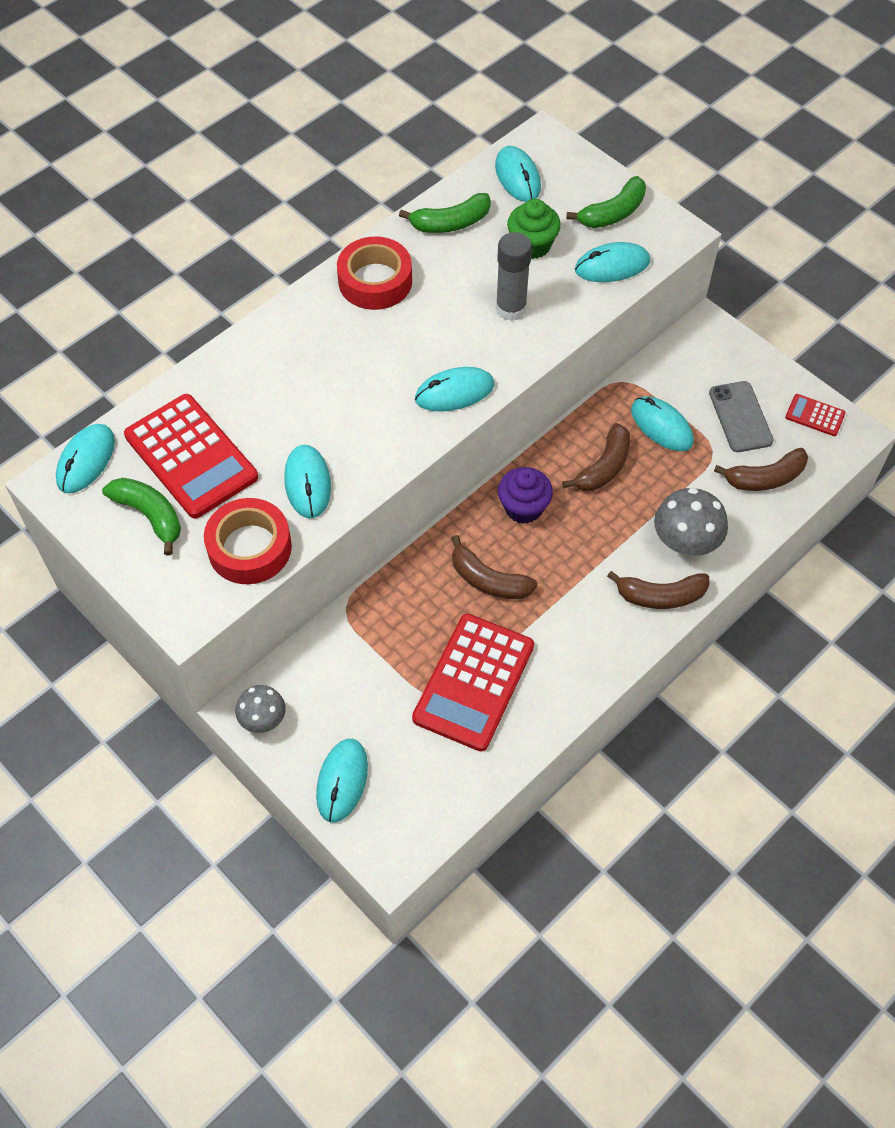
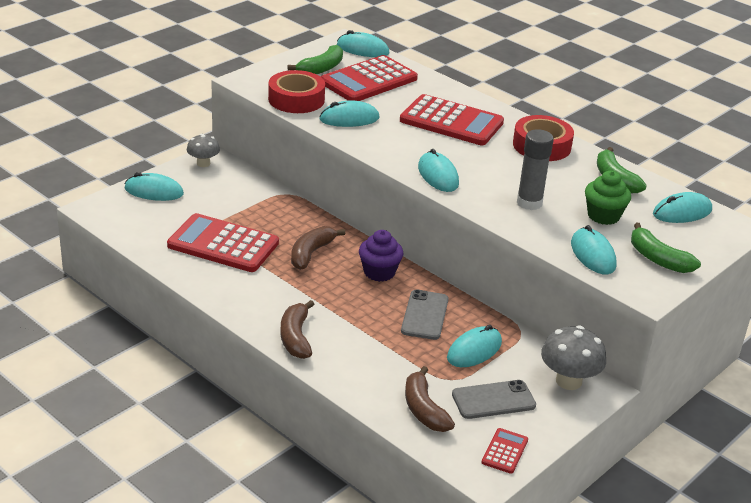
camera: 85 degrees right, 25 degrees down
(314, 368) = (451, 121): none -> red calculator
(604, 467) = (424, 315): brown banana -> grey phone
(685, 542) = (349, 355): grey mushroom -> grey mushroom (568, 381)

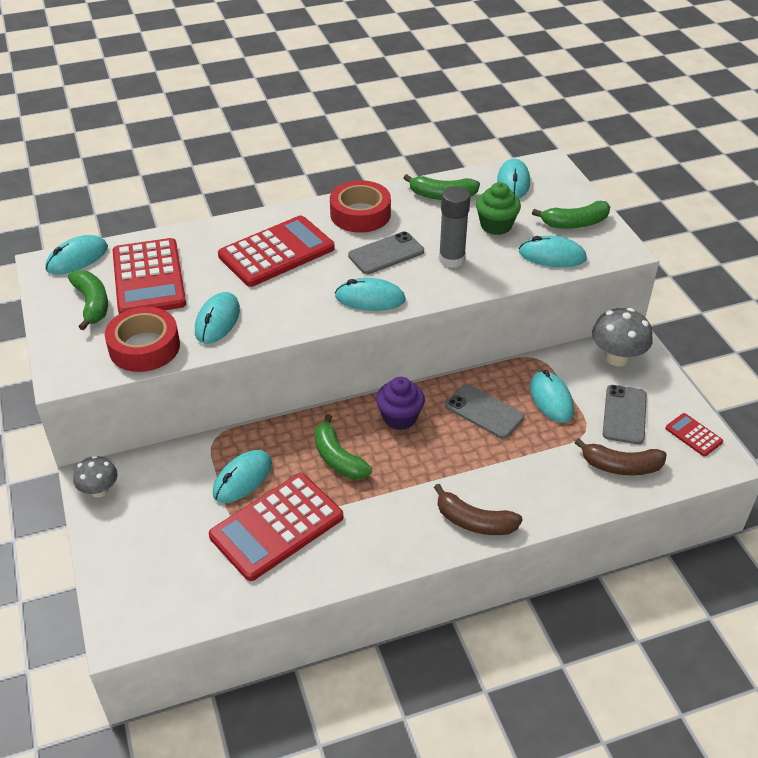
camera: 60 degrees left, 10 degrees up
(154, 191) = (125, 557): turquoise mouse -> turquoise mouse (242, 478)
(311, 253) = (338, 458): brown banana -> green banana
(502, 170) = (386, 253): none -> grey phone

